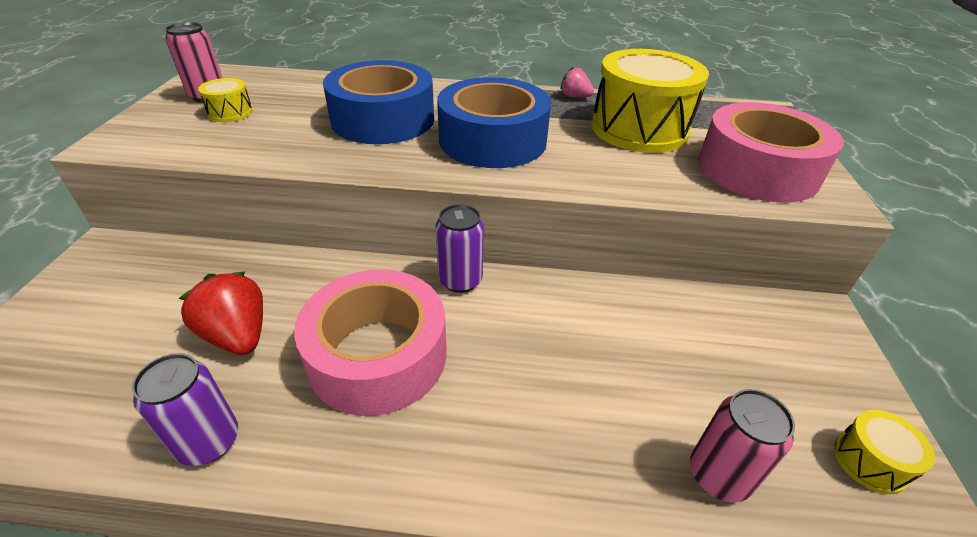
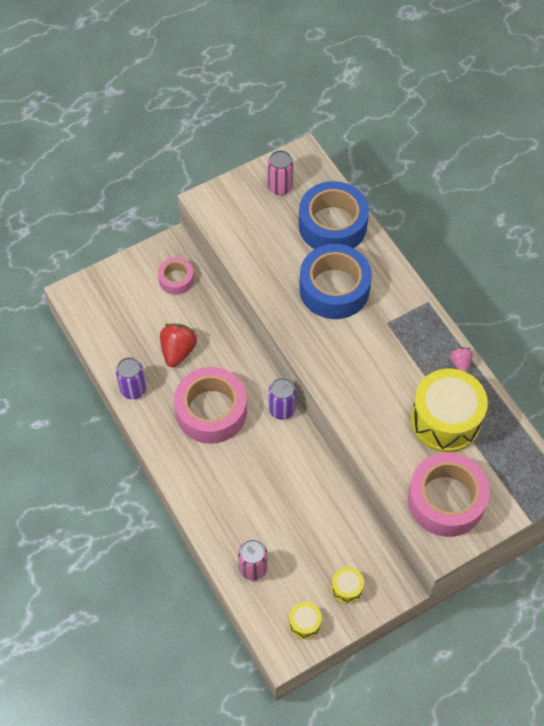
camera: 55 degrees right, 20 degrees up
(145, 273) = (176, 279): none -> pink tape
(230, 112) = (275, 215): yellow drum -> yellow drum (346, 588)
(492, 140) = (360, 356): blue tape -> blue tape (332, 225)

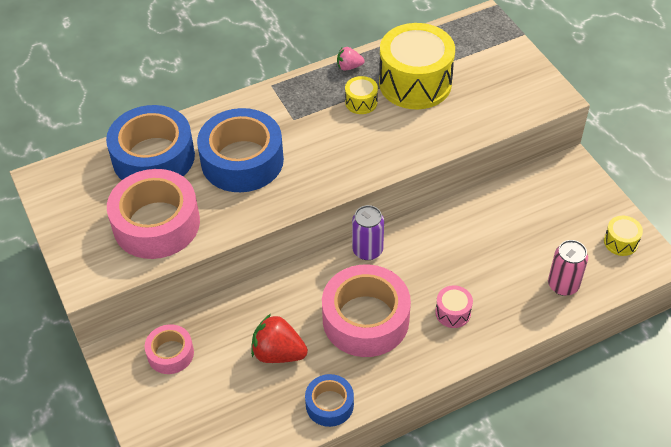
camera: 85 degrees left, 10 degrees down
(133, 389) = (329, 404): purple can -> blue tape
(220, 477) = (453, 313): none -> pink drum
(280, 187) = (84, 203): pink can -> none
(346, 588) = (578, 205): yellow drum -> yellow drum (361, 102)
(446, 500) = (504, 90): pink tape -> pink tape (156, 224)

